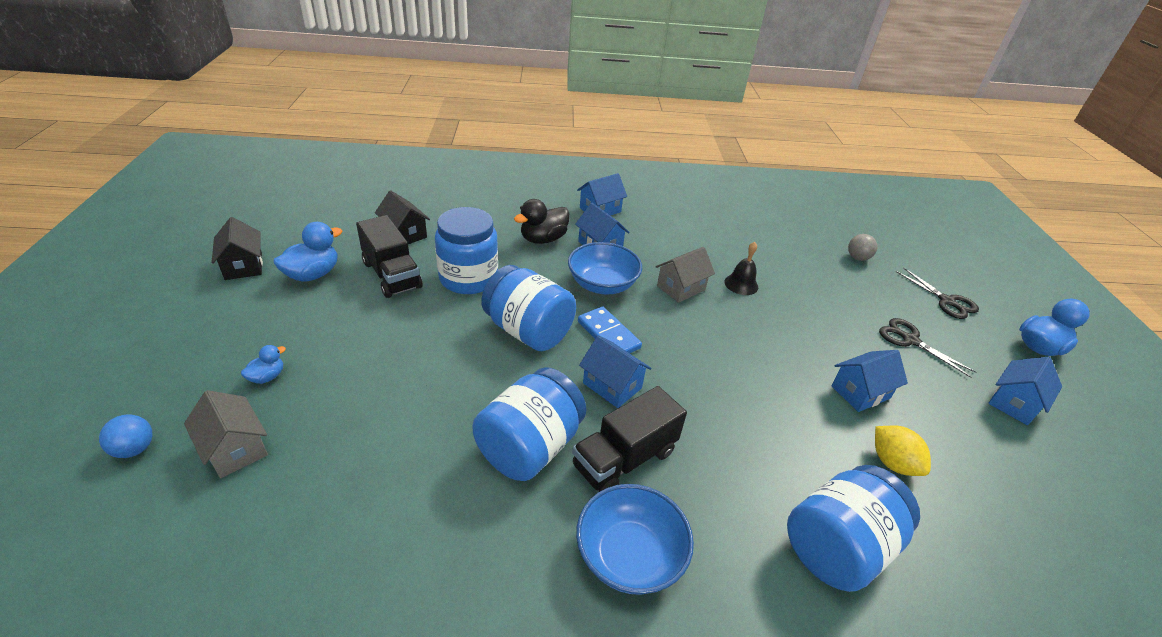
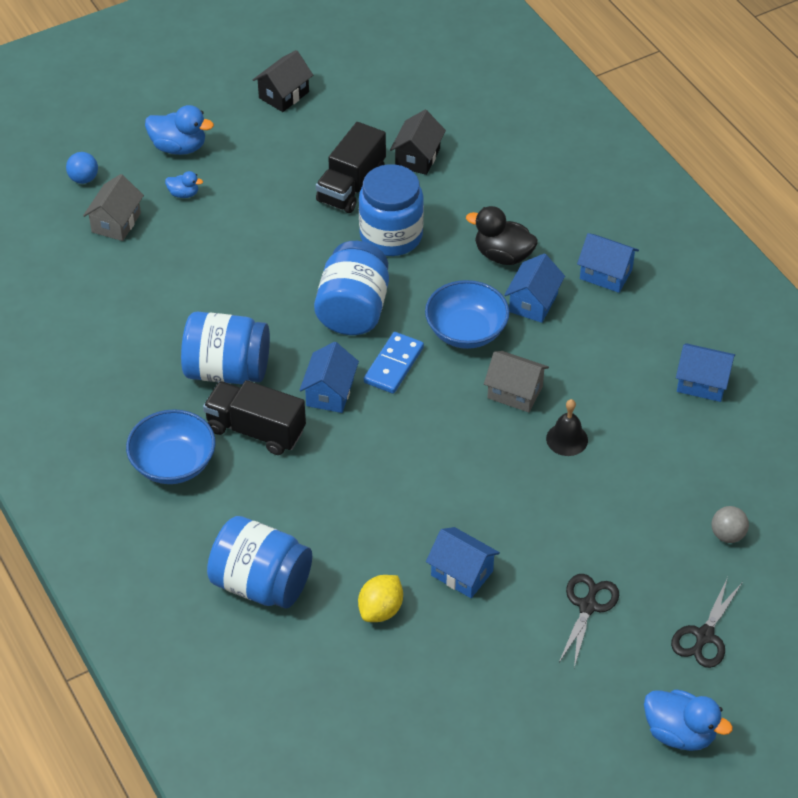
camera: 65 degrees right, 10 degrees up
(313, 274) = (309, 140): blue duck -> blue duck (179, 147)
(1014, 403) = (547, 706): blue house -> blue house (702, 383)

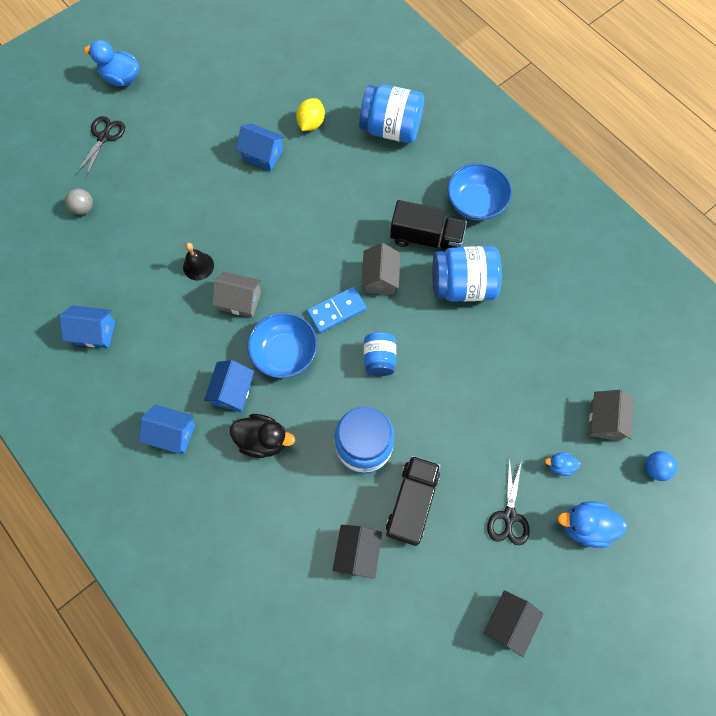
camera: 170 degrees right, 20 degrees up
(330, 392) = (380, 278): blue house -> grey house
(353, 310) = (379, 359): blue jar -> blue jar, size x0.59
(394, 365) = (336, 311): blue domino -> blue domino turned 45 degrees clockwise
(587, 606) = (179, 145): black scissors -> black scissors (509, 516)

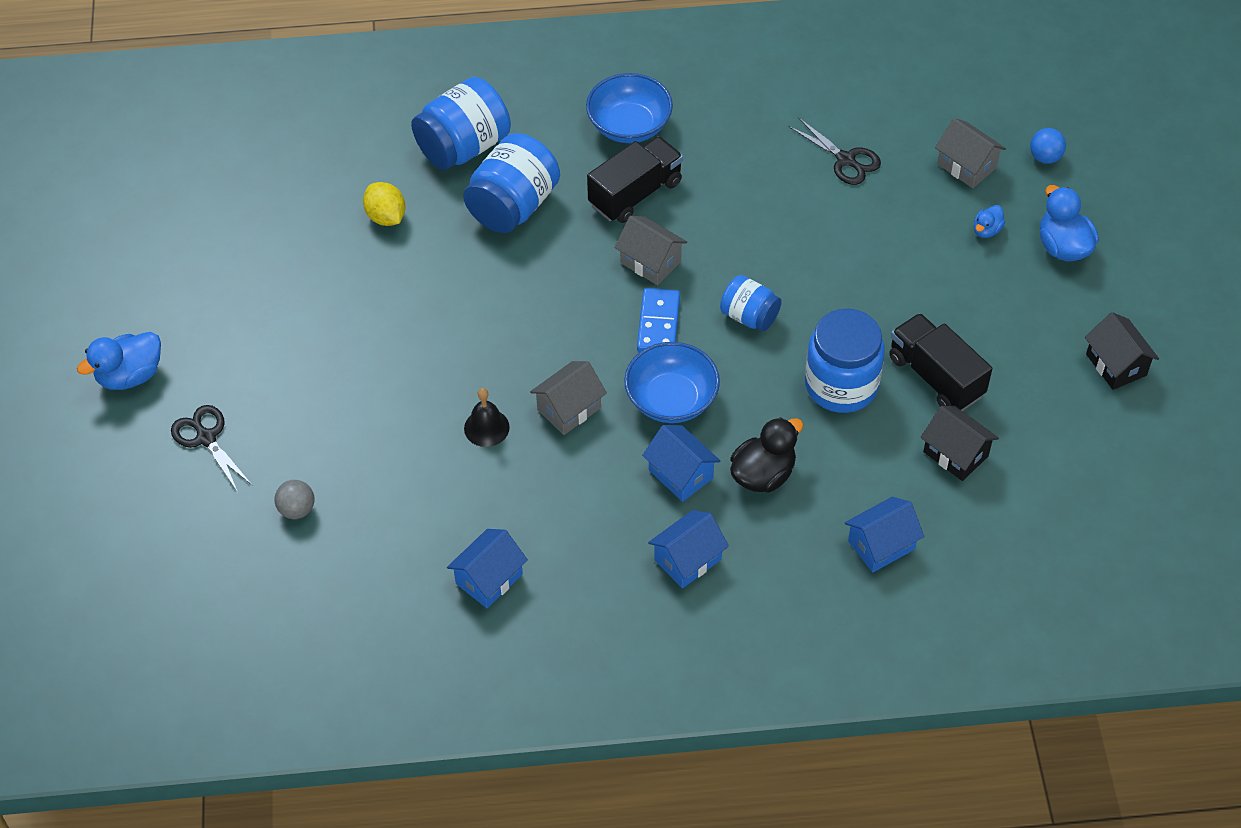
camera: 55 degrees left, 15 degrees down
(262, 155) = (386, 286): blue house -> blue house (881, 545)
(462, 285) = (721, 194): blue jar -> blue jar (513, 206)
(509, 516) = (1009, 302): black scissors -> black scissors (846, 160)
(585, 526) = (1063, 246): blue duck -> blue duck turned 120 degrees clockwise

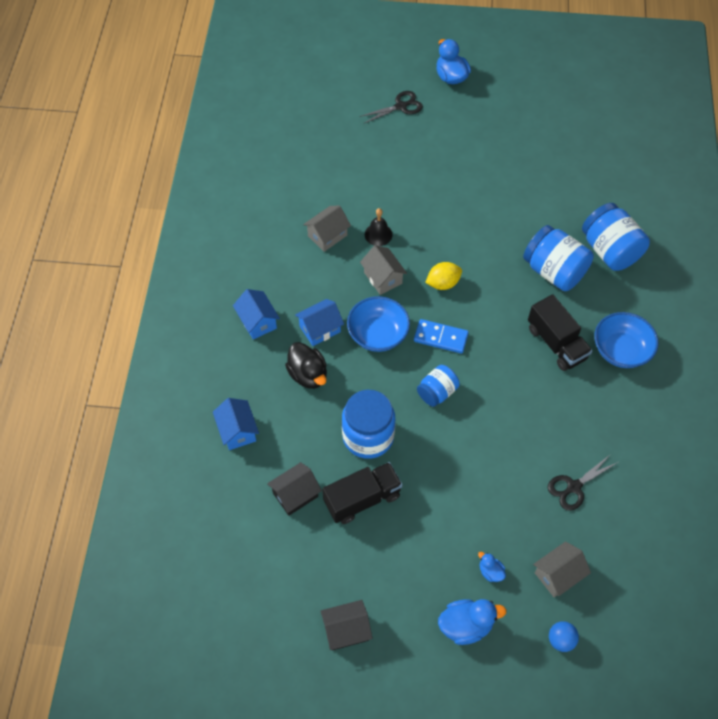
camera: 100 degrees right, 5 degrees up
(297, 509) = (343, 141): grey ball -> none
(386, 217) = (553, 203): yellow lemon -> yellow lemon (443, 283)
(489, 579) = (273, 222): blue house -> none
(650, 262) = (493, 342): grey house -> grey house (327, 236)

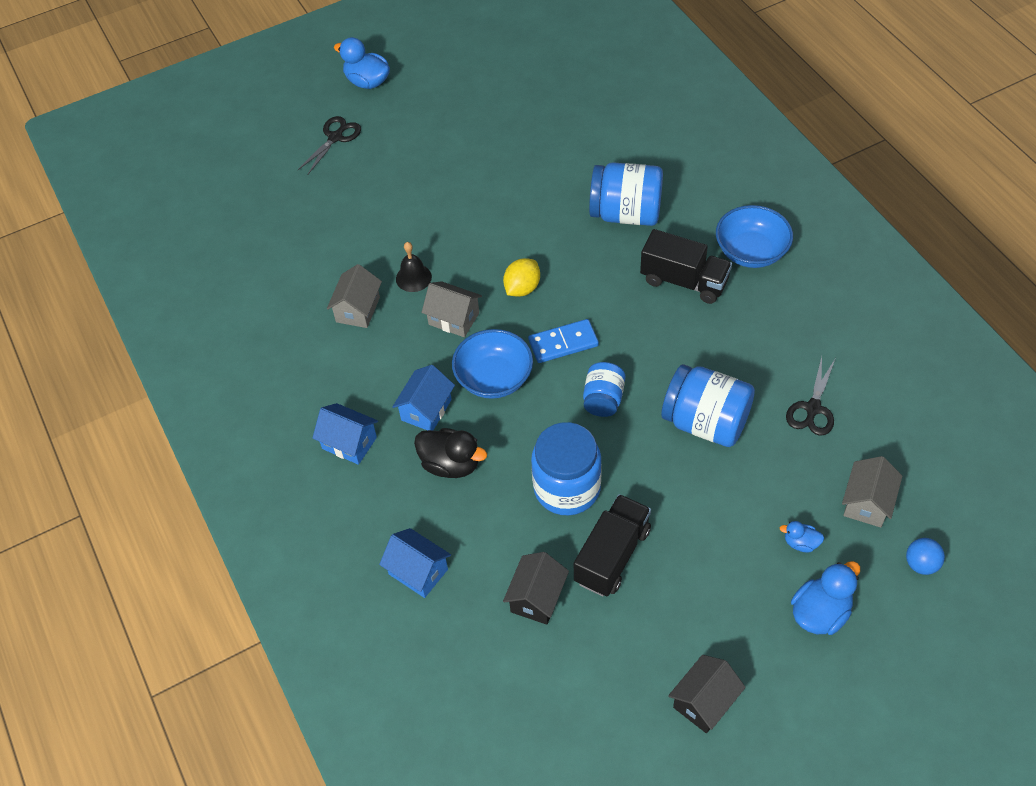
camera: 30 degrees left, 5 degrees down
(610, 250) = (664, 164): blue jar -> blue jar (705, 422)

